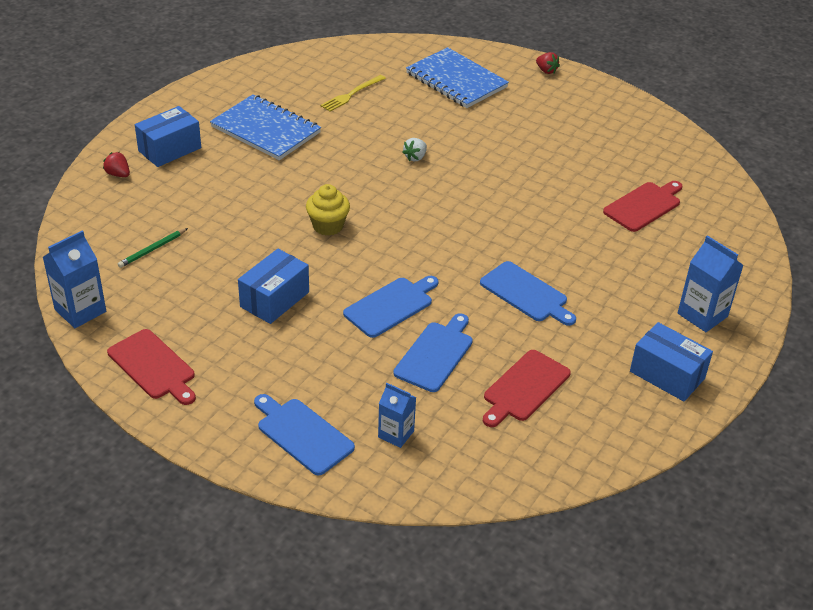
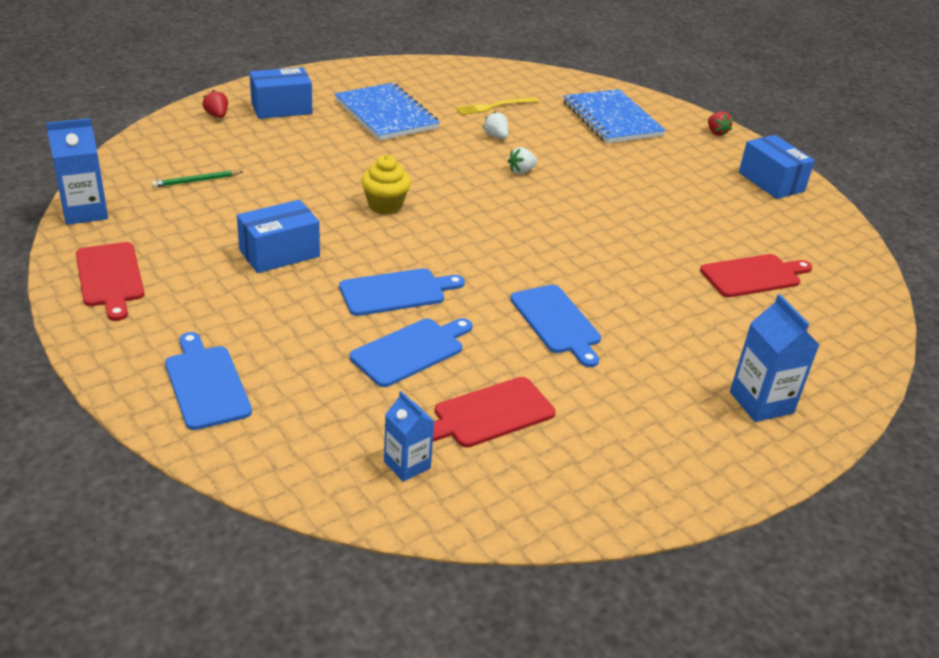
camera: 20 degrees right, 5 degrees down
(373, 127) = (496, 136): none -> white strawberry
(396, 434) = (307, 415): blue carton -> blue carton (407, 465)
(667, 375) = (676, 453): blue box -> blue box (771, 182)

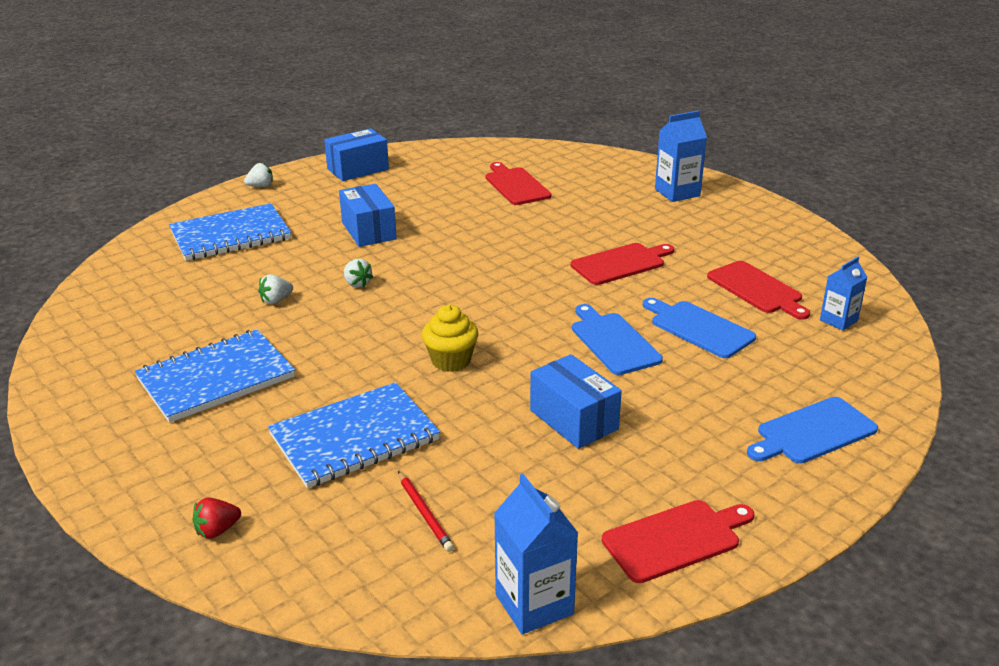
camera: 90 degrees left, 5 degrees down
(196, 181) = (424, 513): green pencil -> red pencil
(281, 108) = (193, 470): blue box -> blue box (368, 231)
(293, 161) = (354, 438): none -> blue notebook
(494, 106) = (195, 304): yellow fork -> none
(557, 322) = (621, 263): blue cutting board -> red cutting board
(716, 132) = (261, 186): red strawberry -> white strawberry

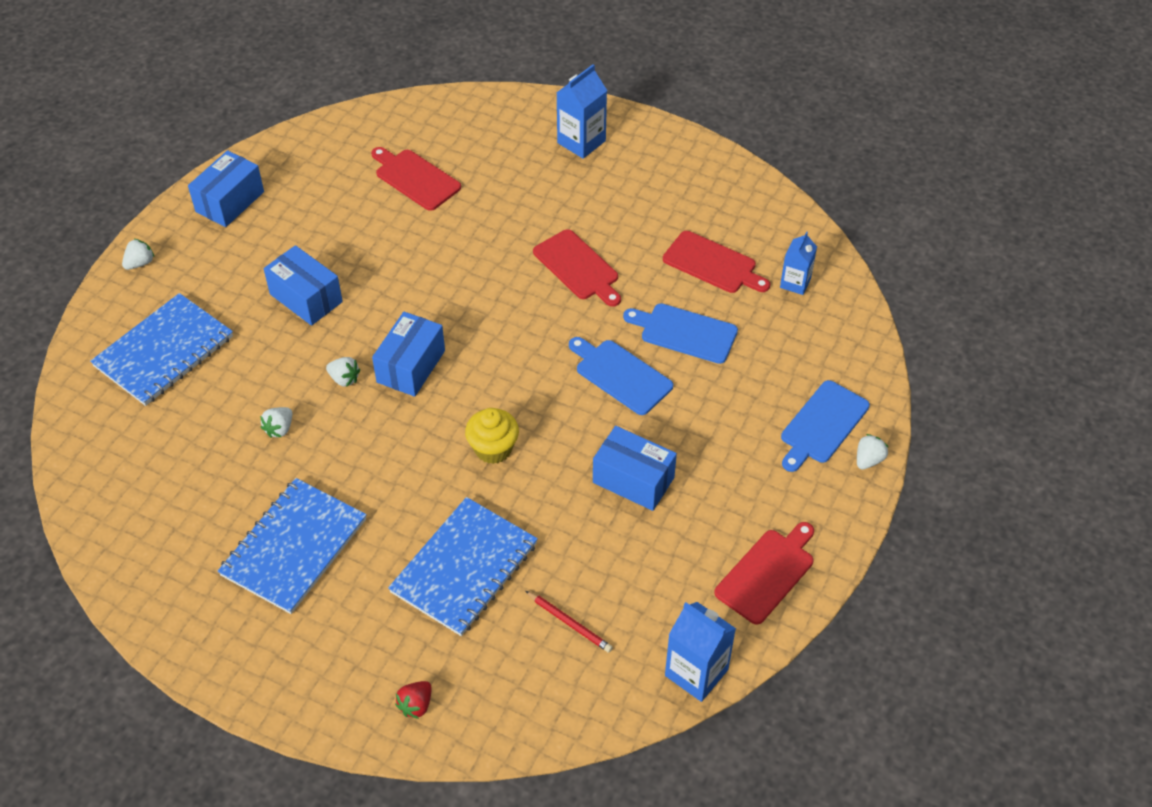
camera: 25 degrees left, 20 degrees up
(421, 289) = (411, 366): none -> blue box
(621, 263) = (578, 267): red cutting board -> red cutting board turned 105 degrees clockwise
(854, 475) = (868, 460): none -> white strawberry

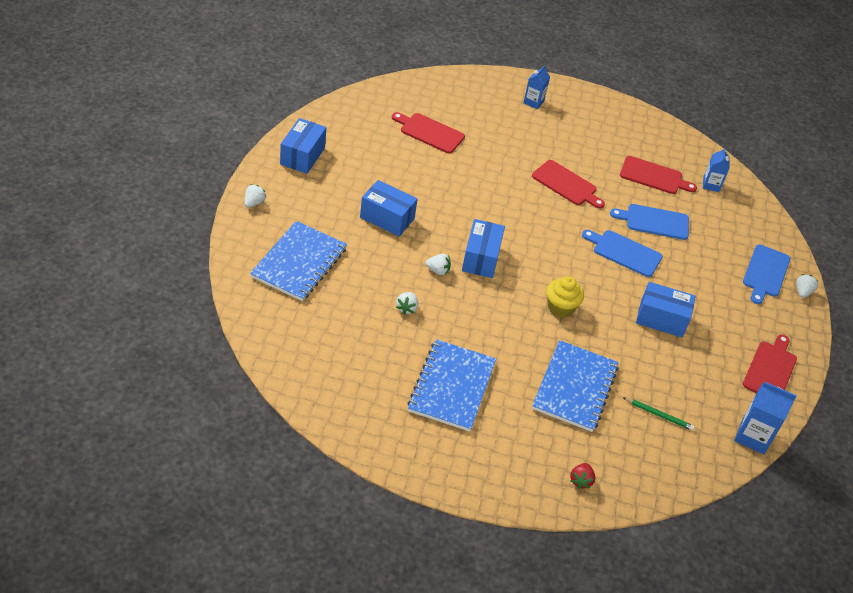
camera: 20 degrees left, 5 degrees down
(569, 623) = (659, 415): red pencil -> green pencil
(581, 142) = (533, 102): blue carton -> blue carton, size x0.65

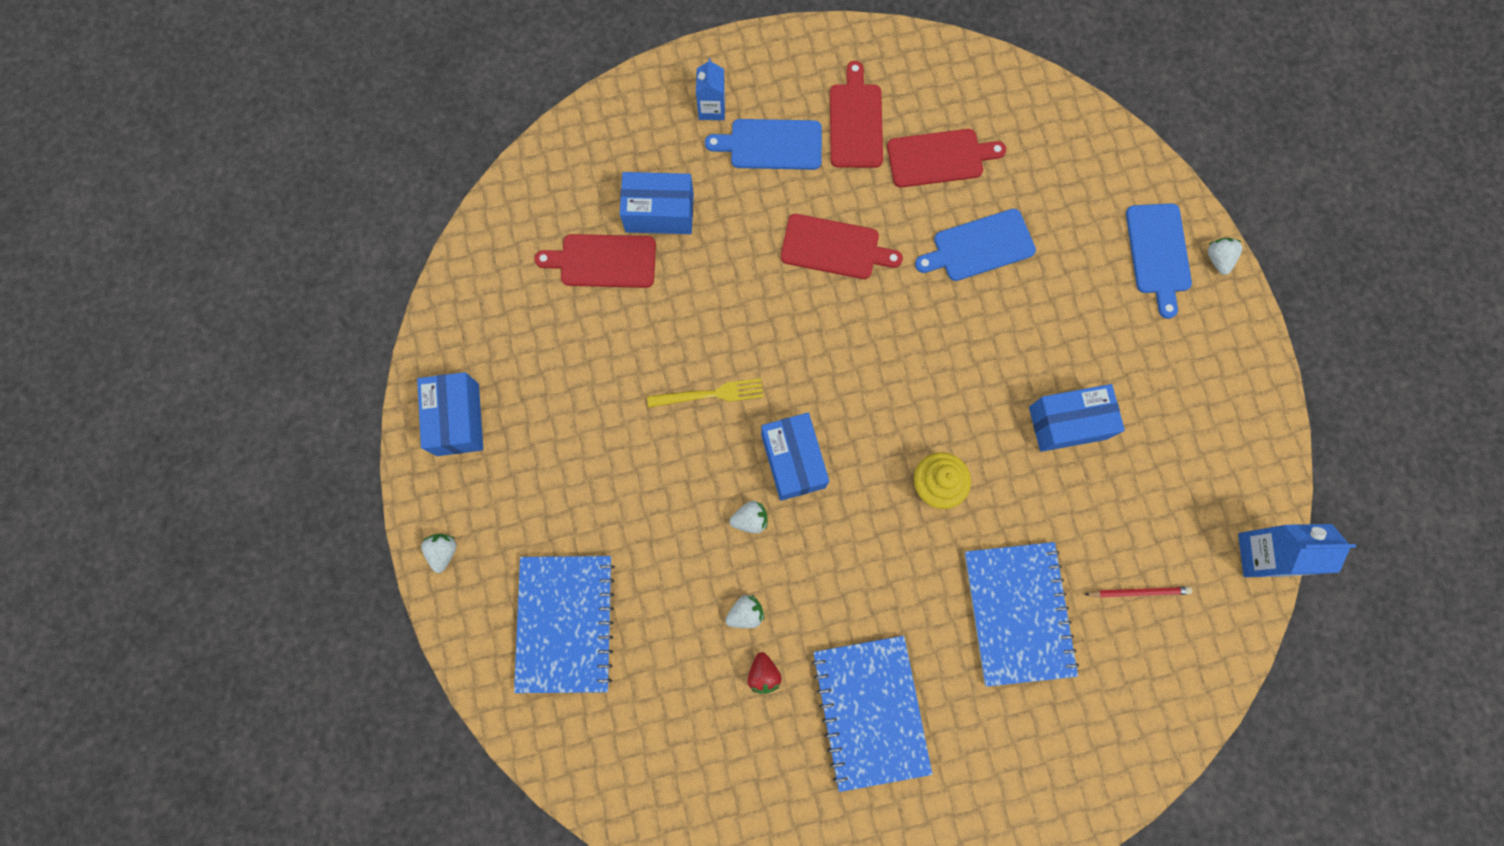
camera: 20 degrees left, 30 degrees up
(387, 218) = (634, 465): blue box -> blue box (659, 213)
(406, 308) = (745, 613): white strawberry -> white strawberry turned 105 degrees counterclockwise
(452, 210) = (710, 394): none -> yellow fork
(580, 481) = (1096, 761): red strawberry -> red strawberry (763, 674)
(624, 252) = (968, 330): blue cutting board -> blue cutting board (771, 144)
(659, 415) = (1138, 592): green pencil -> red pencil
(711, 185) = (1019, 127): blue carton -> none
(770, 369) = (1235, 424): red cutting board -> red cutting board (855, 122)

